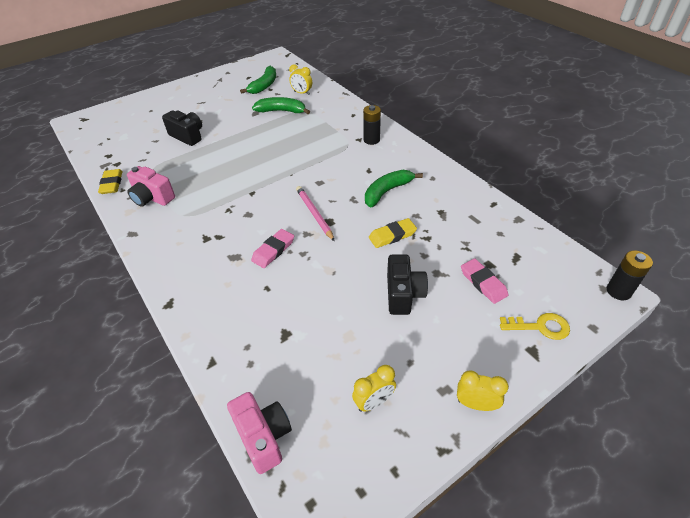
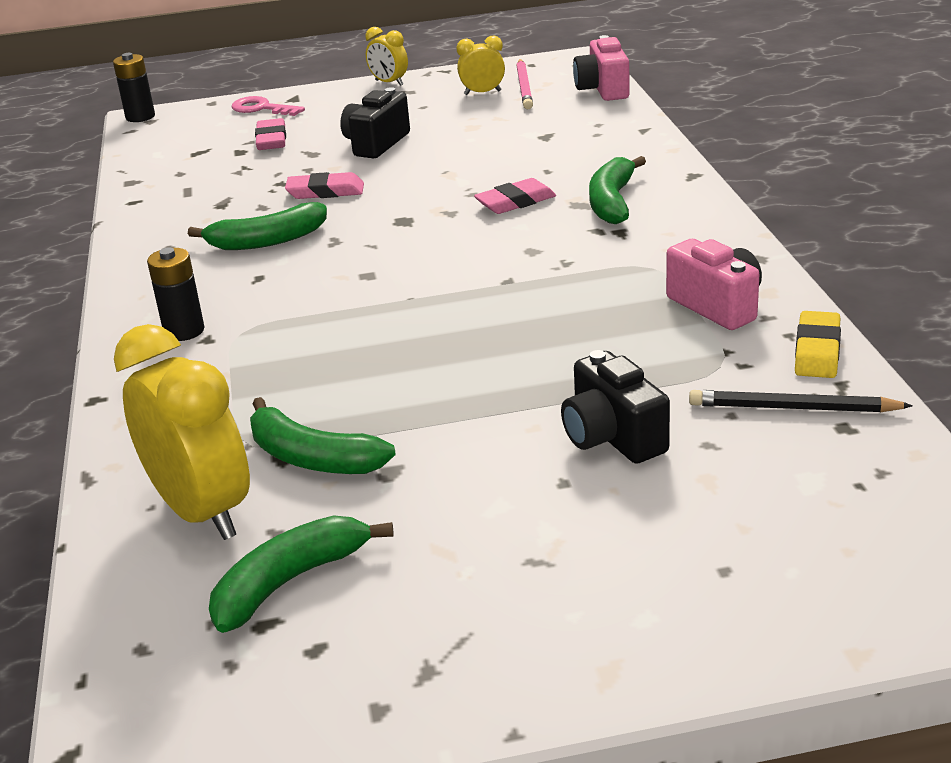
camera: 155 degrees left, 15 degrees down
(125, 158) = (793, 408): none -> black pencil
(216, 263) = (612, 202): none -> green banana
(302, 93) = (202, 512): yellow clock -> yellow clock, size x1.99
(314, 214) = (417, 232): pink pencil -> pink pencil (524, 87)
(392, 235) = (325, 191): yellow eraser -> pink eraser
(540, 327) = (262, 108): yellow key -> pink key

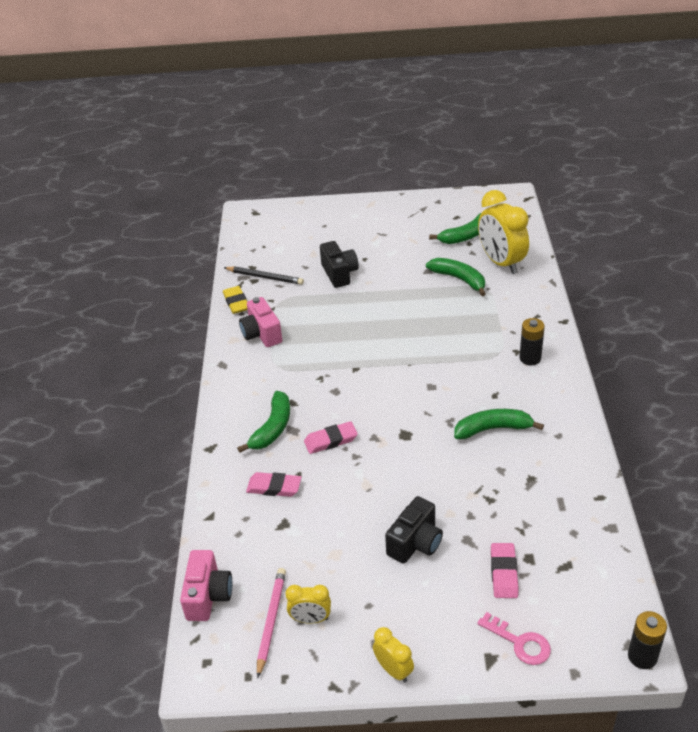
camera: 170 degrees left, 10 degrees up
(325, 191) = (456, 480): pink eraser -> pink eraser (274, 487)
(817, 351) = (236, 302): yellow eraser -> yellow eraser turned 45 degrees counterclockwise

